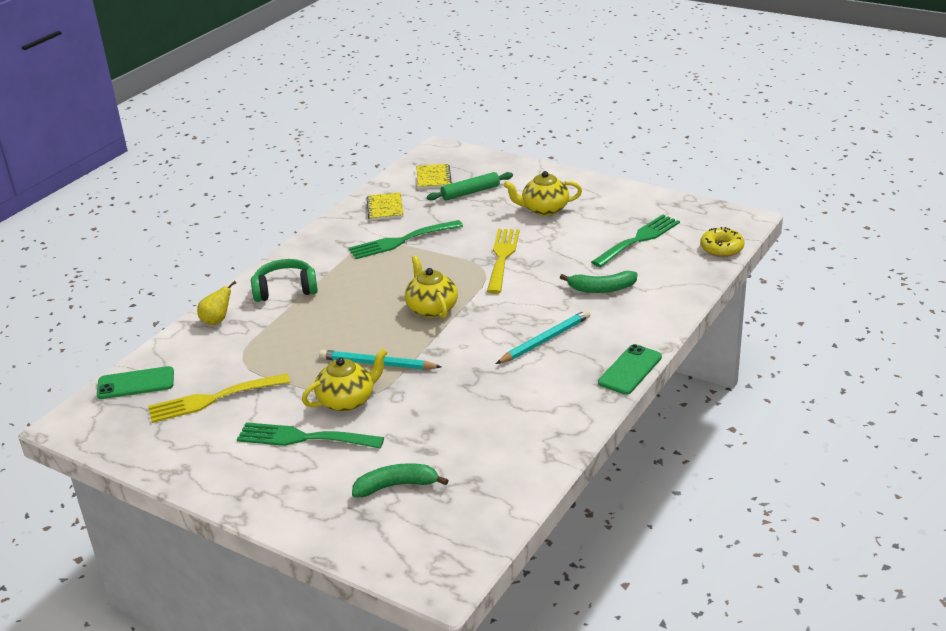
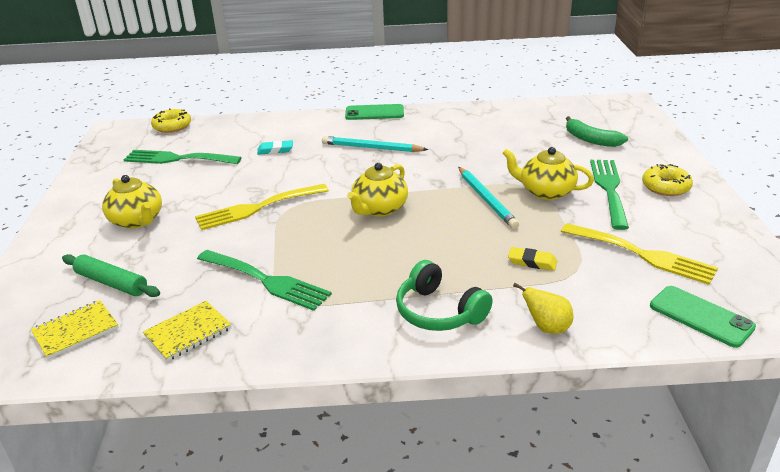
camera: 125 degrees left, 0 degrees up
(262, 475) = (665, 187): none -> yellow donut
(277, 346) = (532, 262): none -> yellow eraser
(303, 438) = (609, 189): green fork -> green fork turned 150 degrees counterclockwise
(601, 288) = (275, 150): green banana -> turquoise eraser

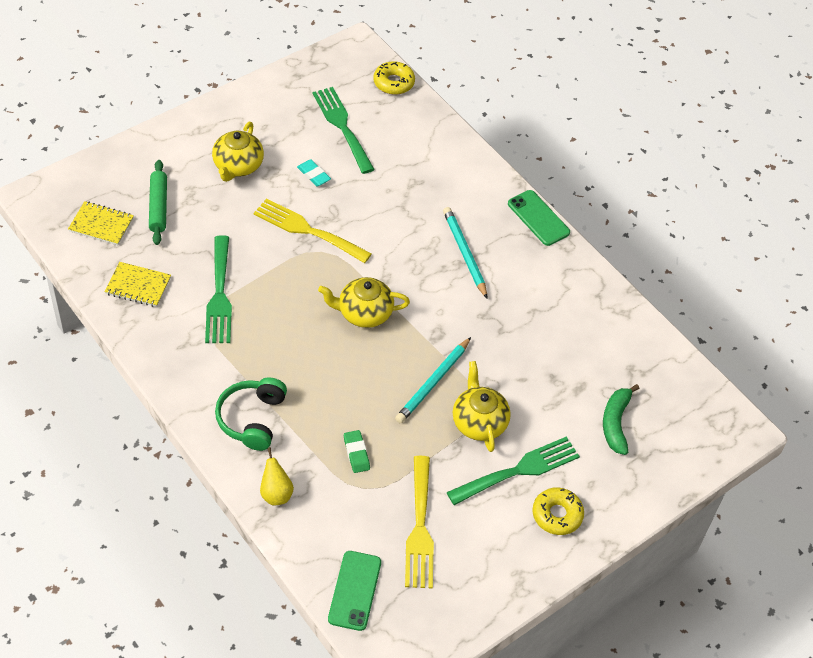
camera: 50 degrees right, 20 degrees up
(275, 150) = (407, 185): turquoise eraser -> turquoise eraser (313, 175)
(532, 262) = (356, 453): yellow eraser -> green eraser

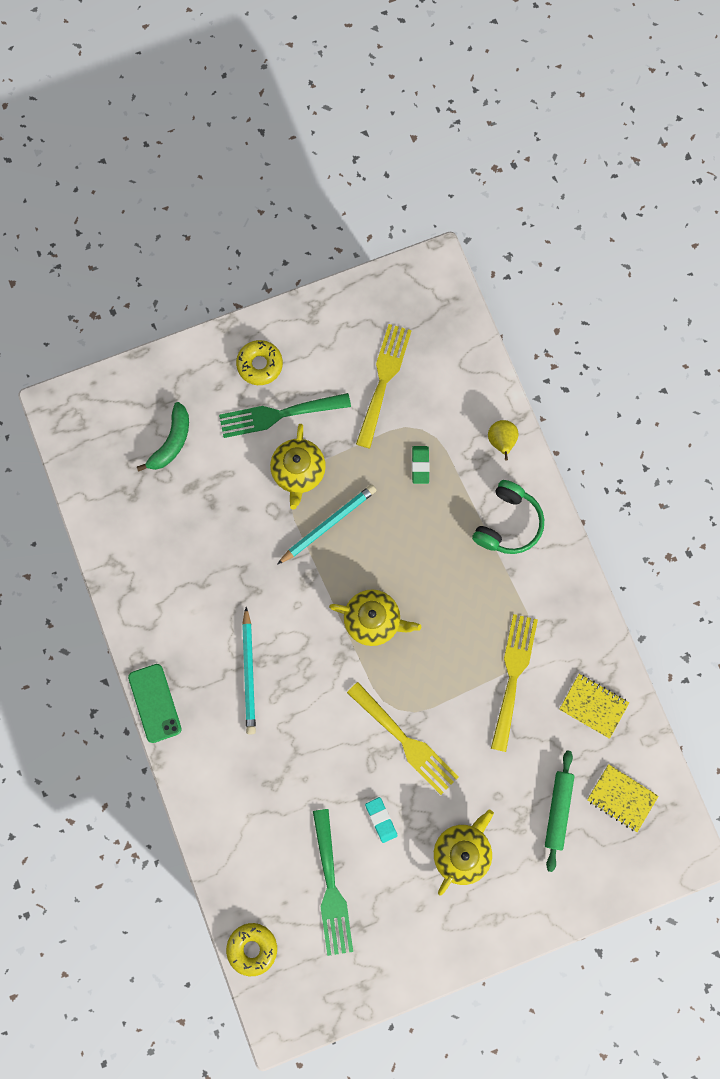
camera: 160 degrees left, 25 degrees up
(219, 295) = (513, 675): green fork -> yellow fork
(355, 590) = (454, 337): green phone -> none

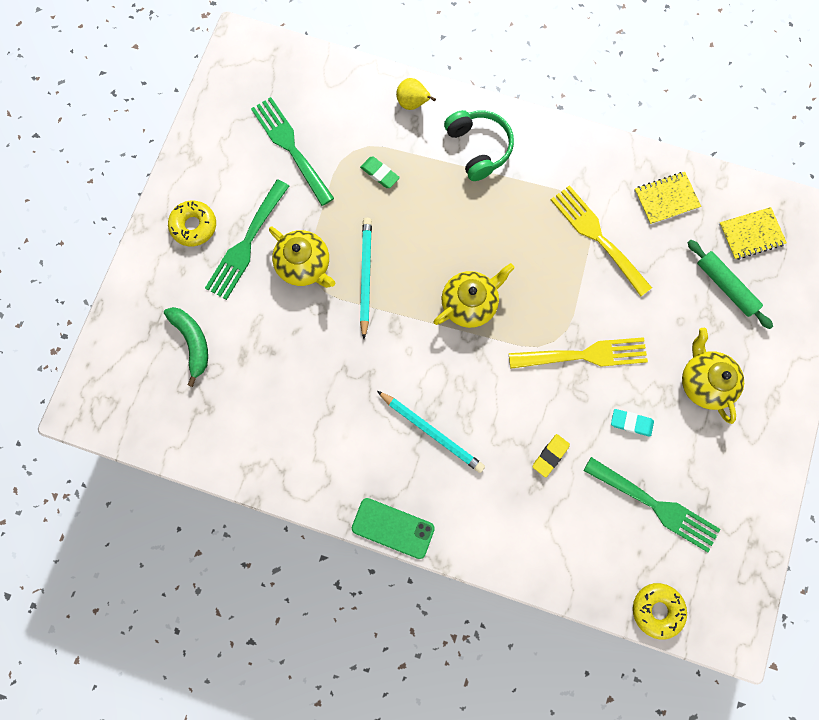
camera: 50 degrees left, 0 degrees up
(304, 777) = (550, 455): none -> yellow eraser
(383, 380) = (290, 147): yellow fork -> green fork

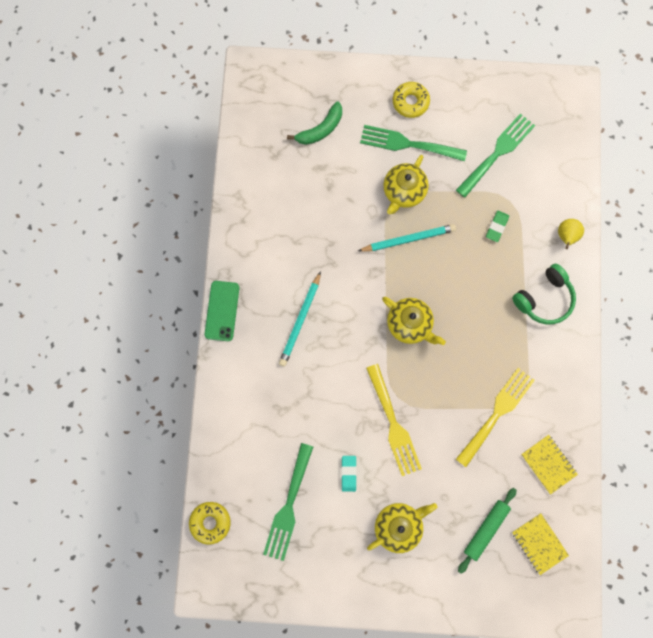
camera: 75 degrees right, 0 degrees up
(550, 455) = (306, 415): yellow eraser -> none

